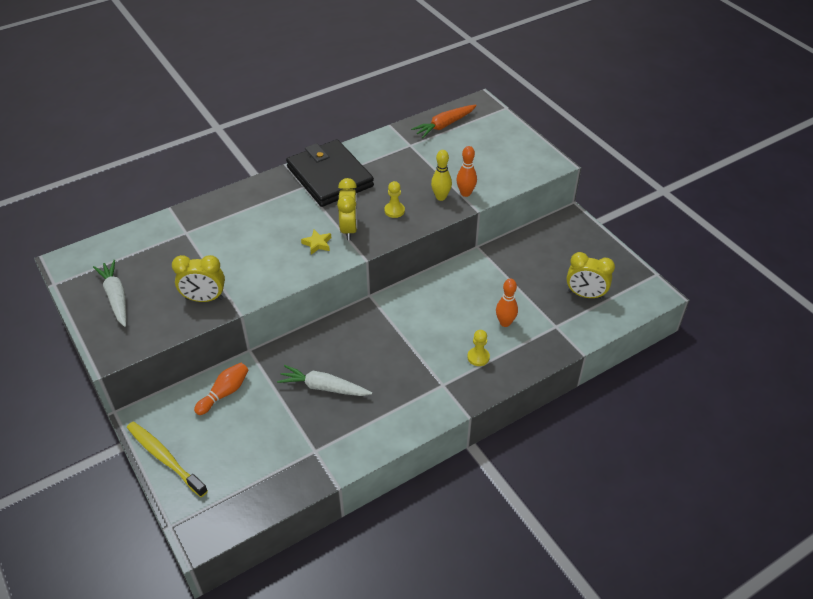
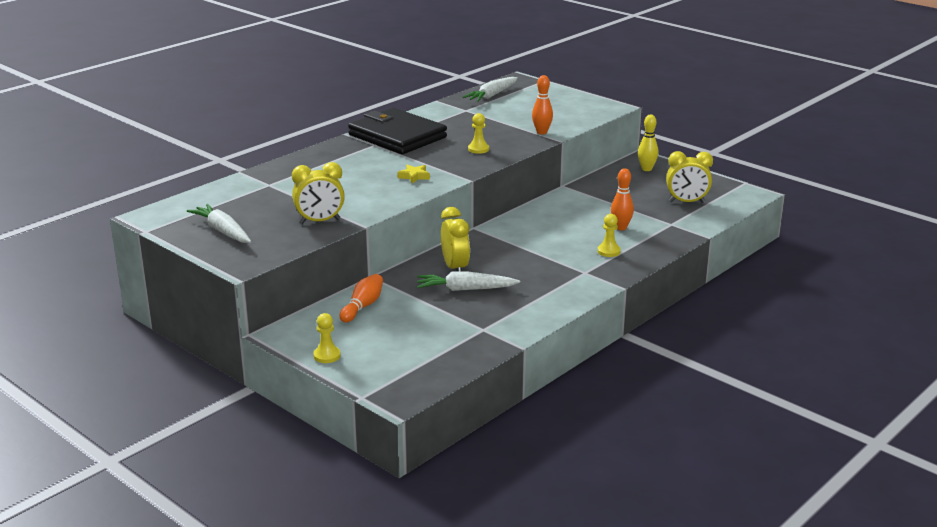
camera: 15 degrees left, 20 degrees down
(165, 458) = (327, 356): yellow toothbrush -> yellow pawn
(349, 229) = (440, 164): yellow clock -> yellow clock (455, 268)
(441, 197) = (519, 137): yellow bowling pin -> yellow bowling pin (646, 169)
(444, 125) = (492, 95): orange carrot -> white carrot

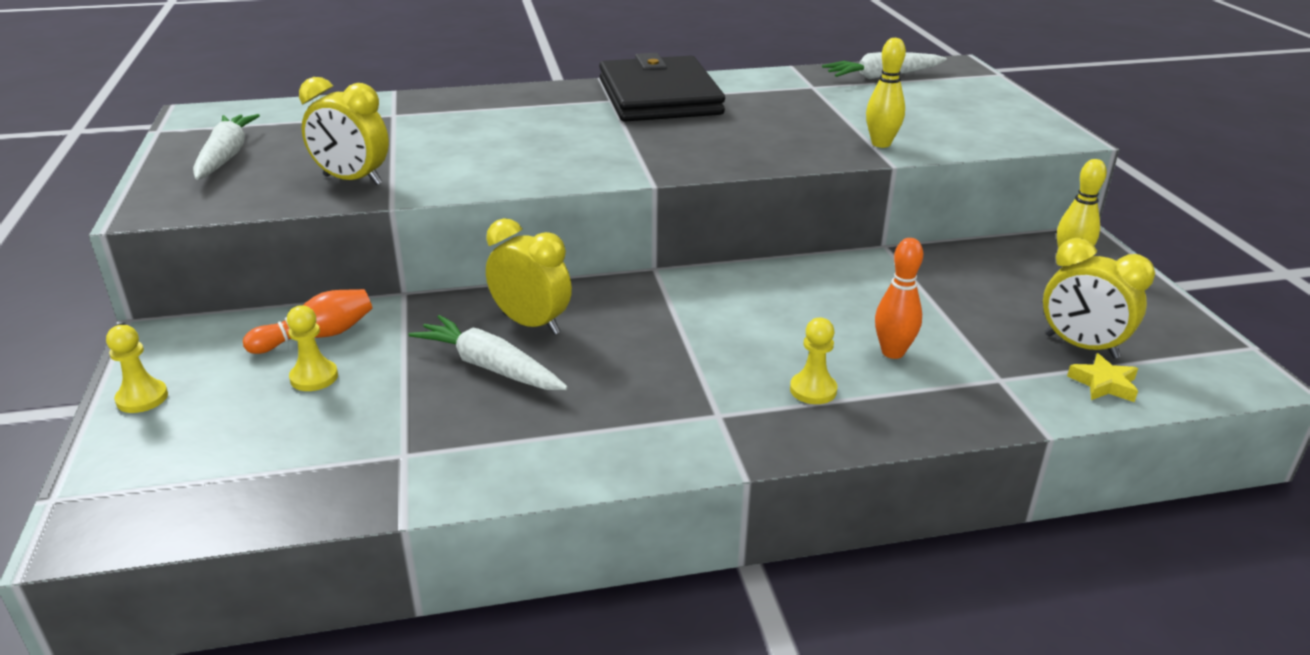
camera: 35 degrees right, 5 degrees up
(414, 176) = (584, 156): yellow star -> yellow star (1103, 384)
(455, 268) = (531, 324): yellow clock -> yellow clock turned 75 degrees counterclockwise
(478, 149) = (741, 143): yellow pawn -> yellow pawn (314, 377)
(542, 132) = (881, 144): orange bowling pin -> yellow bowling pin

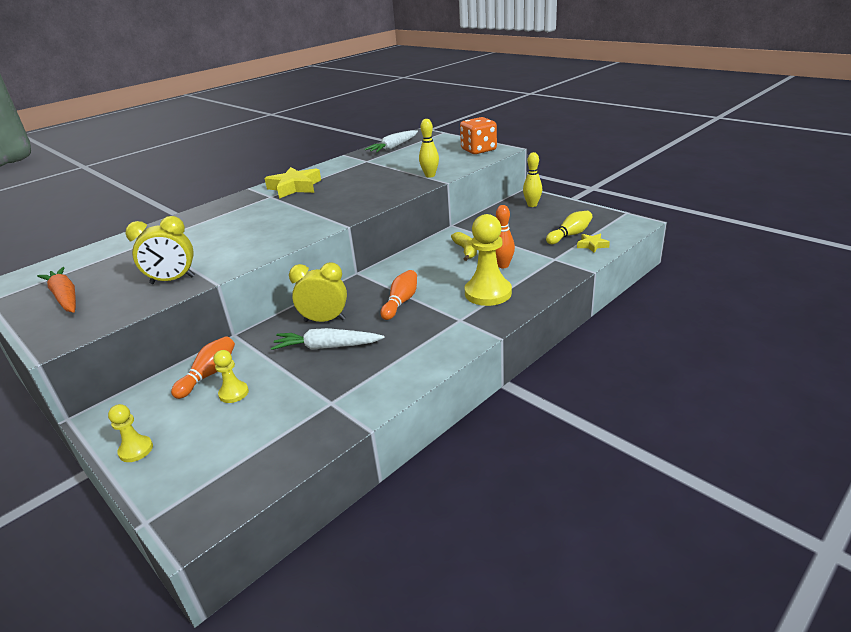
camera: 30 degrees left, 0 degrees up
(226, 156) = (65, 297): white carrot -> orange carrot
(659, 97) = (295, 187): black wallet -> yellow star
(663, 344) = (401, 302): none -> orange bowling pin
(813, 390) = (488, 293): yellow pawn -> yellow pawn, size x1.95
(859, 299) = (466, 250): none -> yellow banana
(1021, 125) = (478, 150): none -> orange dice
(1081, 346) = (570, 235): yellow clock -> yellow bowling pin

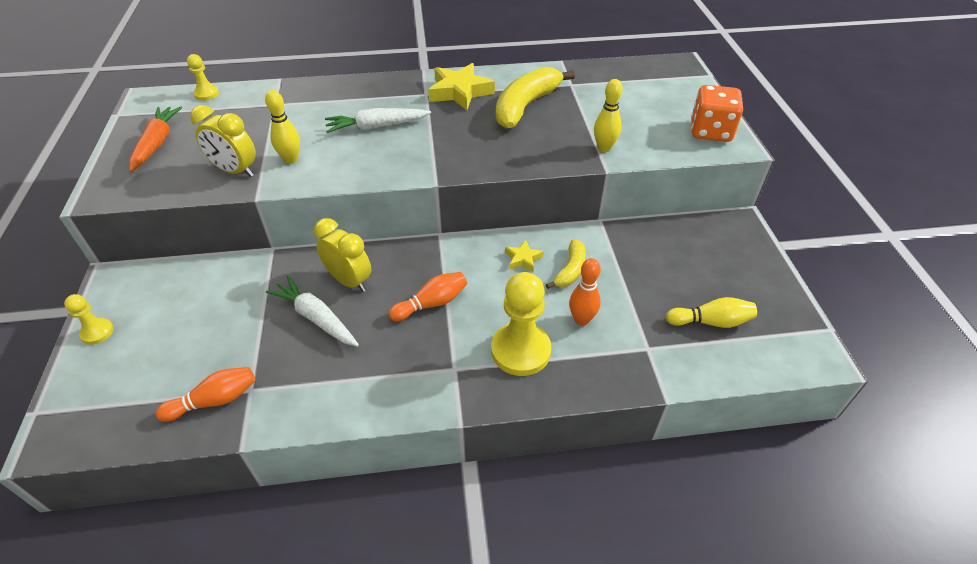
camera: 35 degrees right, 15 degrees up
(209, 374) = (211, 284): orange bowling pin -> orange bowling pin (214, 401)
(234, 393) = (204, 320): yellow pawn -> yellow pawn (206, 94)
(352, 178) = (526, 106): none -> yellow banana
(393, 147) = (624, 75): white carrot -> white carrot (377, 126)
(532, 205) = (725, 242): yellow bowling pin -> yellow bowling pin (291, 159)
(592, 245) = (717, 357): yellow star -> yellow star (523, 259)

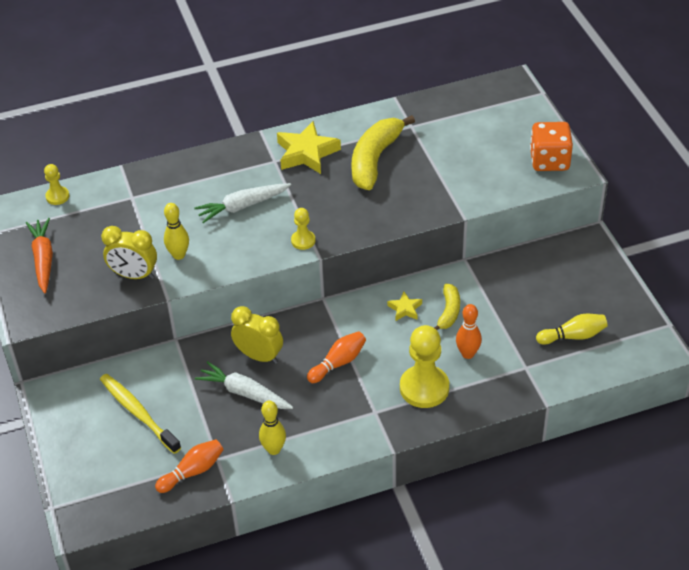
camera: 10 degrees left, 0 degrees up
(97, 332) = (62, 439): yellow pawn -> yellow pawn (303, 241)
(193, 319) = (138, 413): none -> yellow toothbrush
(604, 148) = (457, 195): yellow bowling pin -> yellow bowling pin (274, 449)

